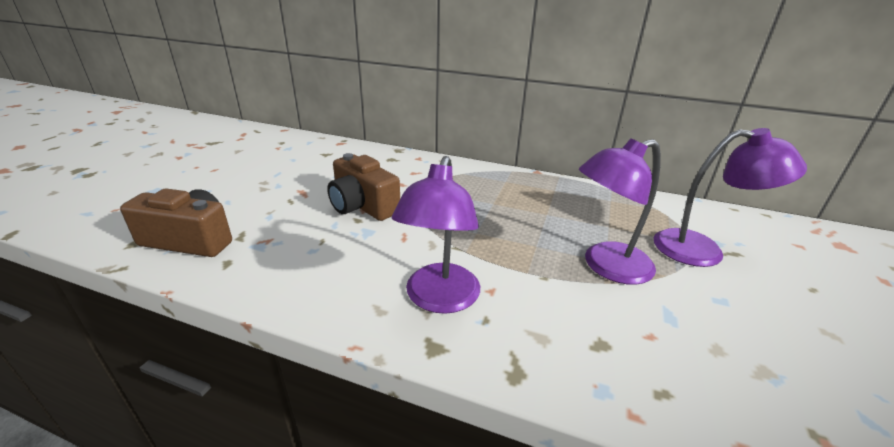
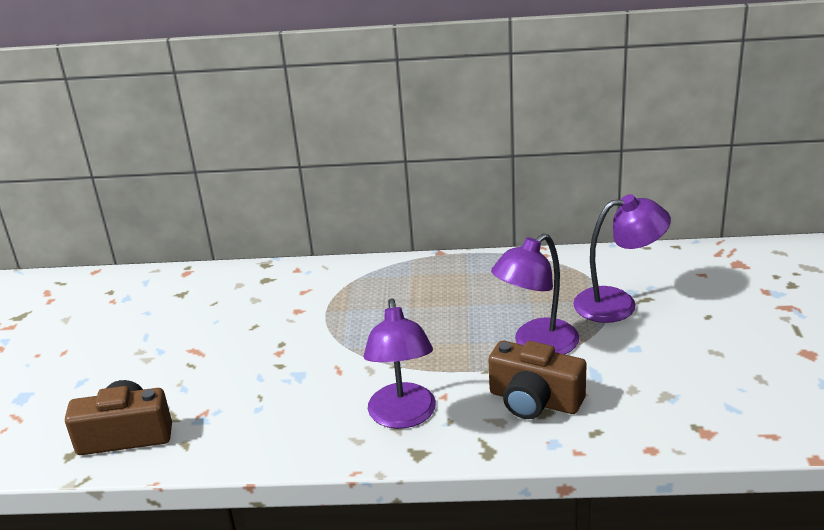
camera: 15 degrees left, 0 degrees up
(362, 206) = (274, 348): brown camera -> brown camera (534, 400)

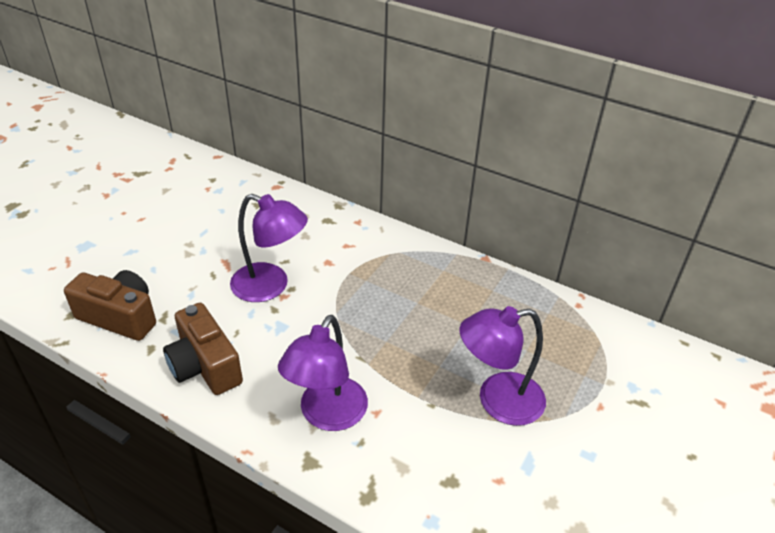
camera: 25 degrees right, 10 degrees up
(534, 400) = (450, 462): brown camera -> brown camera (205, 365)
(618, 304) = (609, 394): purple lamp -> purple lamp (270, 286)

